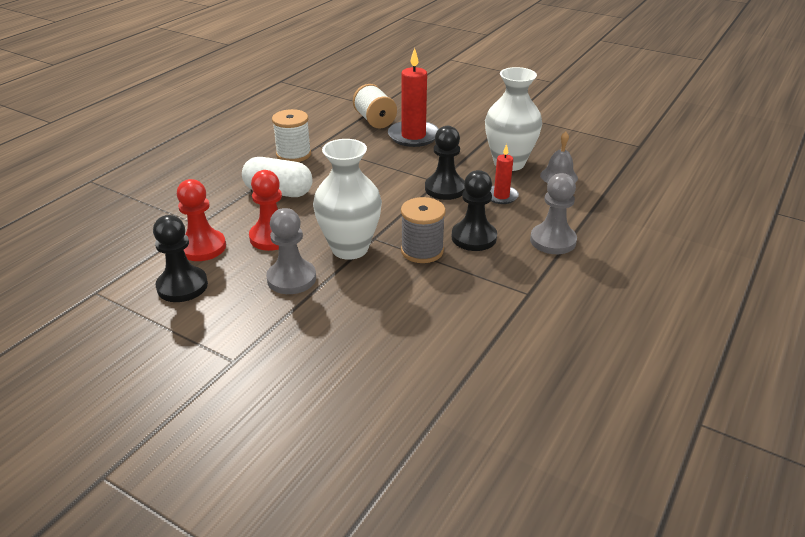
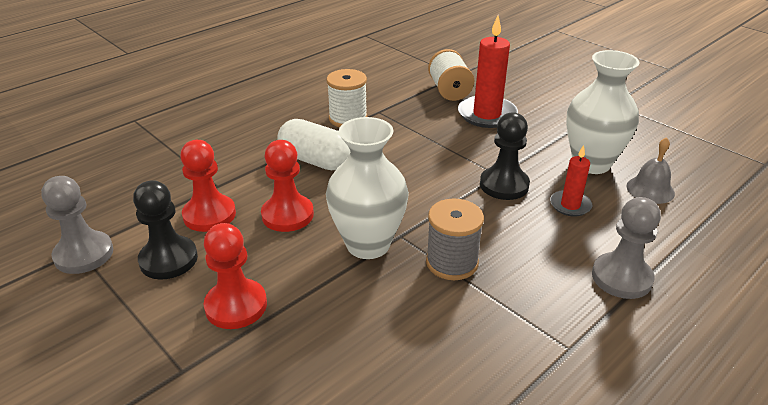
camera: 15 degrees right, 0 degrees up
(258, 309) = (236, 306): none -> red pawn
(291, 279) = (288, 272): grey pawn -> grey pawn (84, 254)
(474, 237) = (520, 255): black pawn -> none

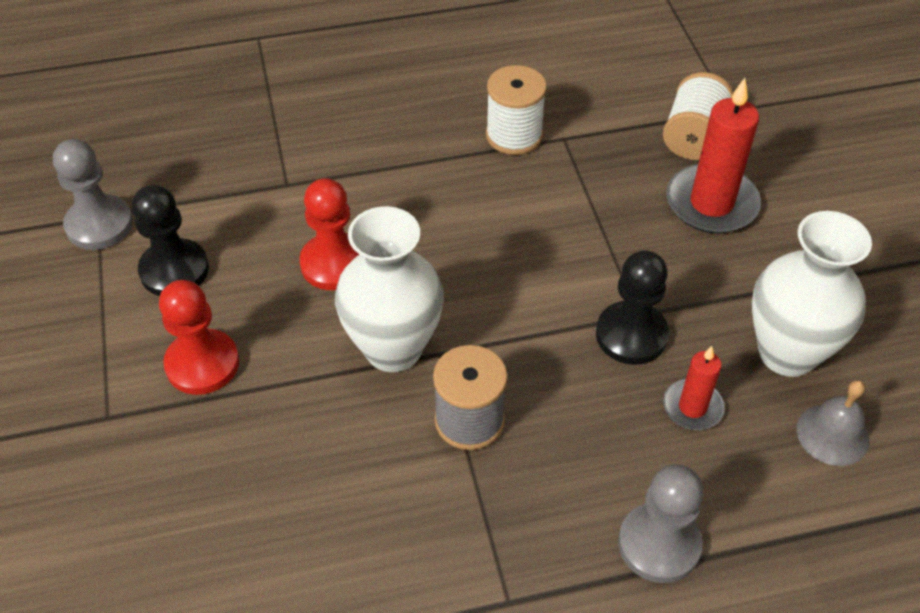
camera: 30 degrees right, 15 degrees up
(209, 215) = (251, 225): red pawn -> none
(315, 160) = (423, 192): white capsule -> none

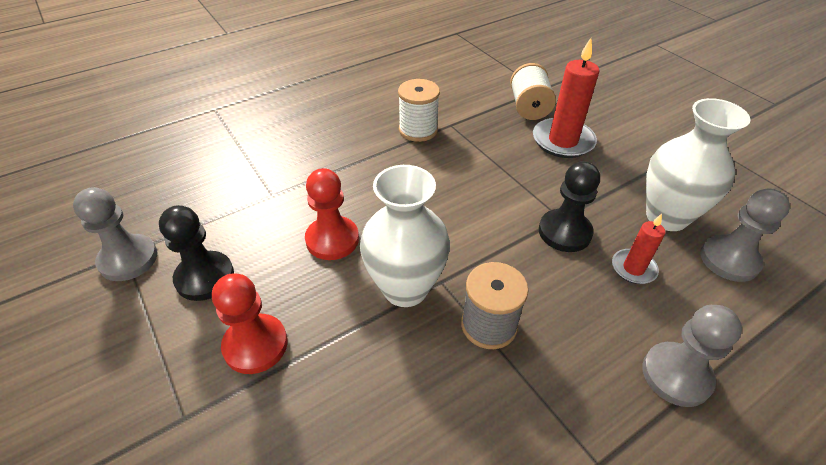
camera: 20 degrees left, 5 degrees down
(832, 434) = (729, 260): grey bell -> grey pawn

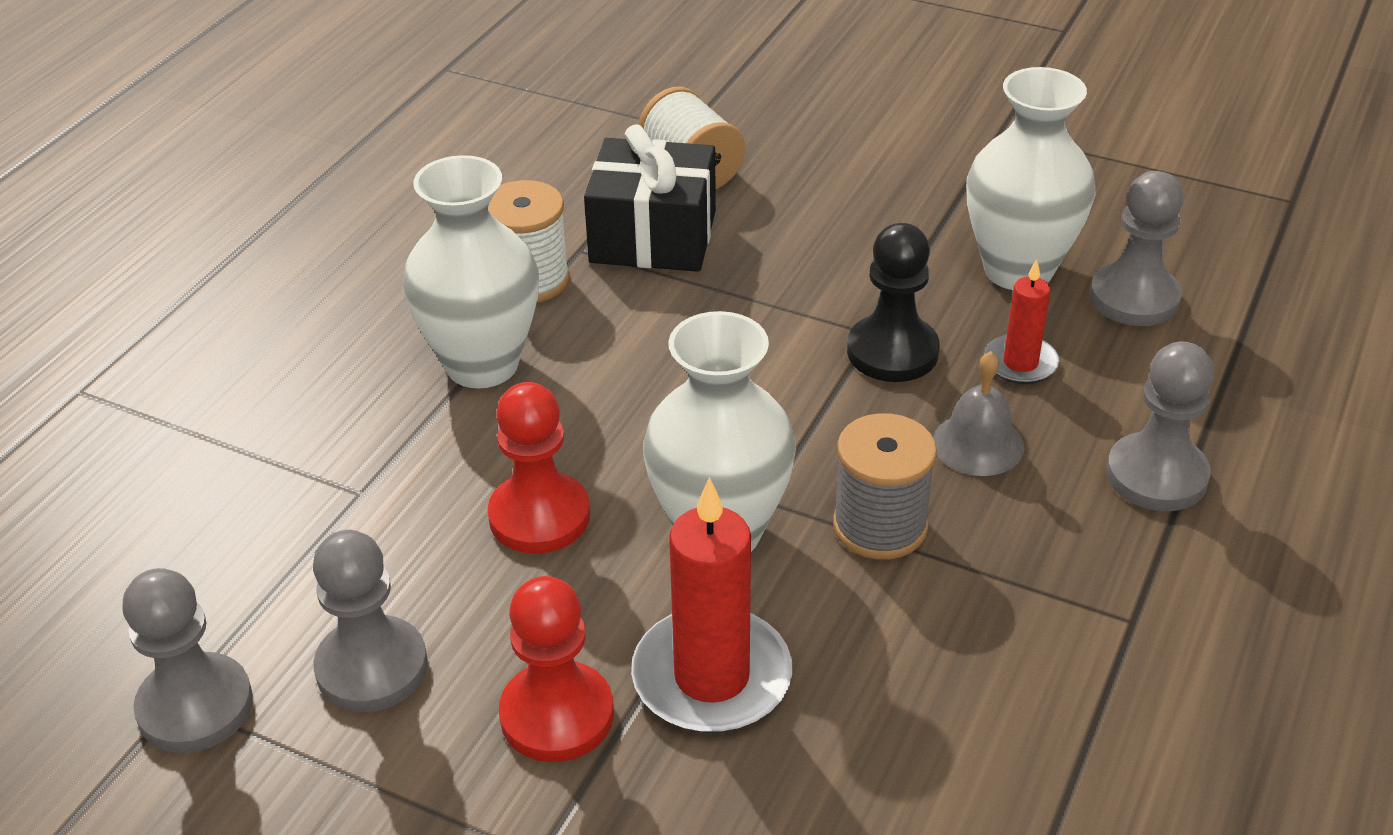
camera: 30 degrees left, 5 degrees down
(205, 277) = (372, 667): black pawn -> grey pawn
(367, 159) = (482, 364): none -> white vase
(487, 131) = (653, 237): none -> black gift
(563, 141) = (789, 208): red candle -> red candle (712, 677)
(577, 304) = (978, 444): none -> grey bell

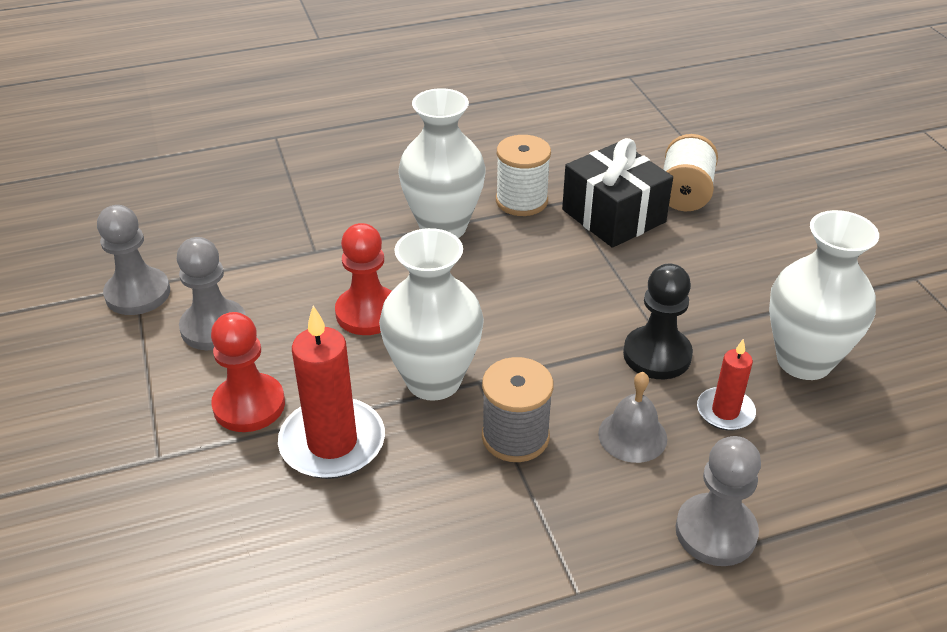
camera: 45 degrees right, 0 degrees up
(1134, 298) = (860, 425): grey pawn -> none

